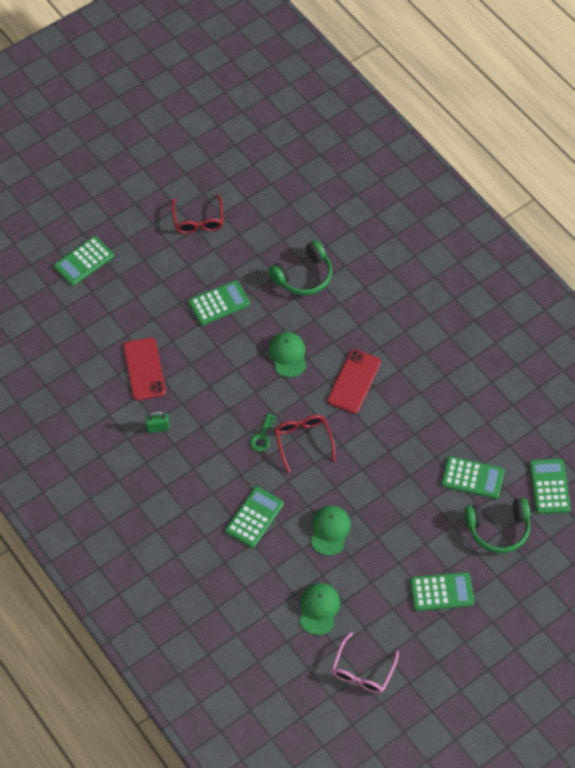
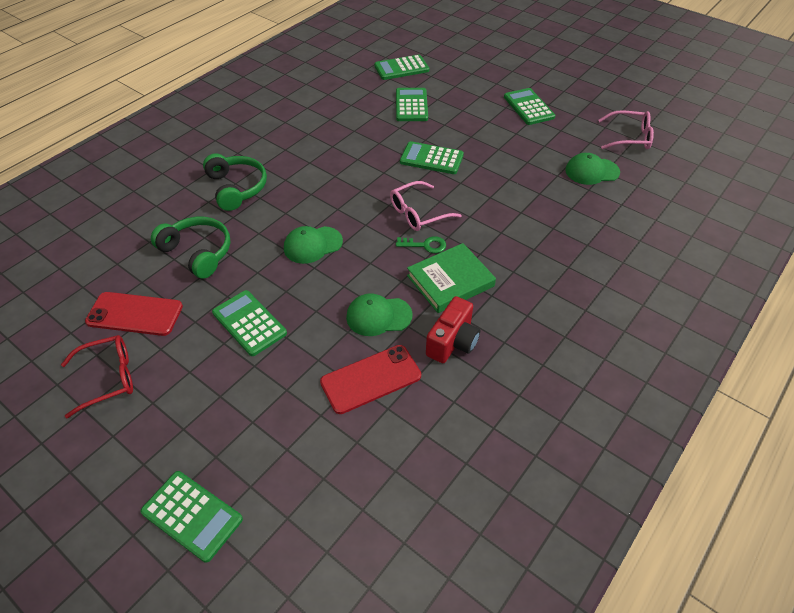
camera: 105 degrees left, 10 degrees down
(158, 428) = (453, 342): green padlock -> red camera
(217, 443) = (450, 281): none -> green book
(254, 517) = (524, 232): green calculator -> green calculator (431, 158)
(303, 440) = (417, 213): red glasses -> pink glasses
(330, 530) = (509, 178): green cap -> green cap (378, 316)
(354, 381) = (332, 190): red phone -> red phone (135, 314)
(498, 529) = (454, 87): green headphones -> green headphones (237, 188)

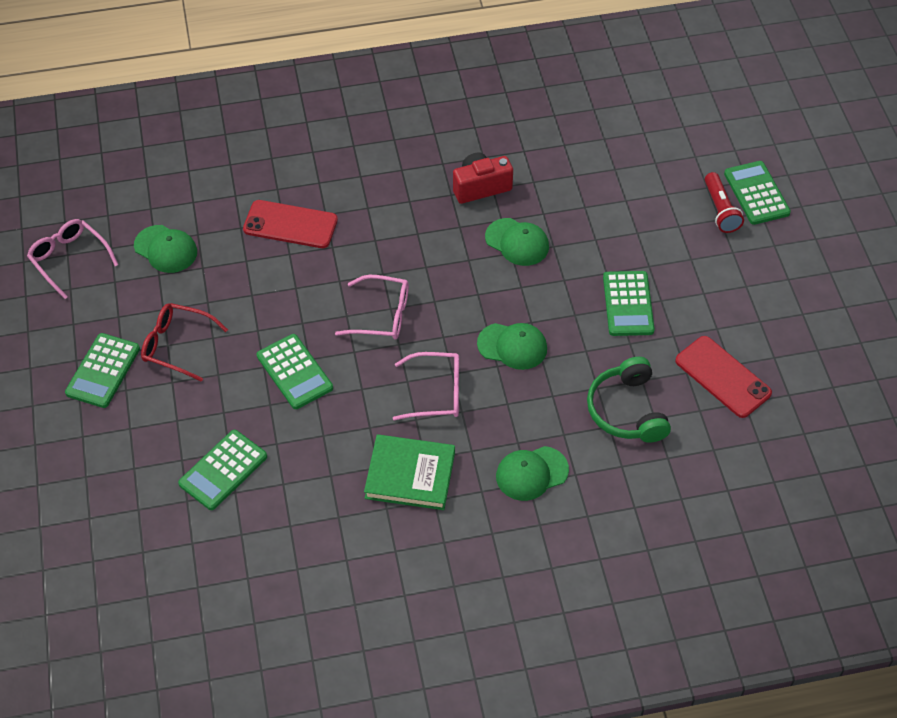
camera: 140 degrees left, 5 degrees up
(109, 378) = (771, 328): red glasses -> red glasses (176, 345)
(220, 467) = (720, 210): none -> red flashlight
(237, 188) = (531, 473): green headphones -> green cap
(336, 194) = (437, 393): none -> pink glasses
(371, 379) = (568, 200): red phone -> red phone (290, 224)
(401, 68) = (155, 552): green calculator -> none
(425, 245) = (412, 278): green key -> none
(450, 281) = (428, 233): green book -> green book (410, 475)

